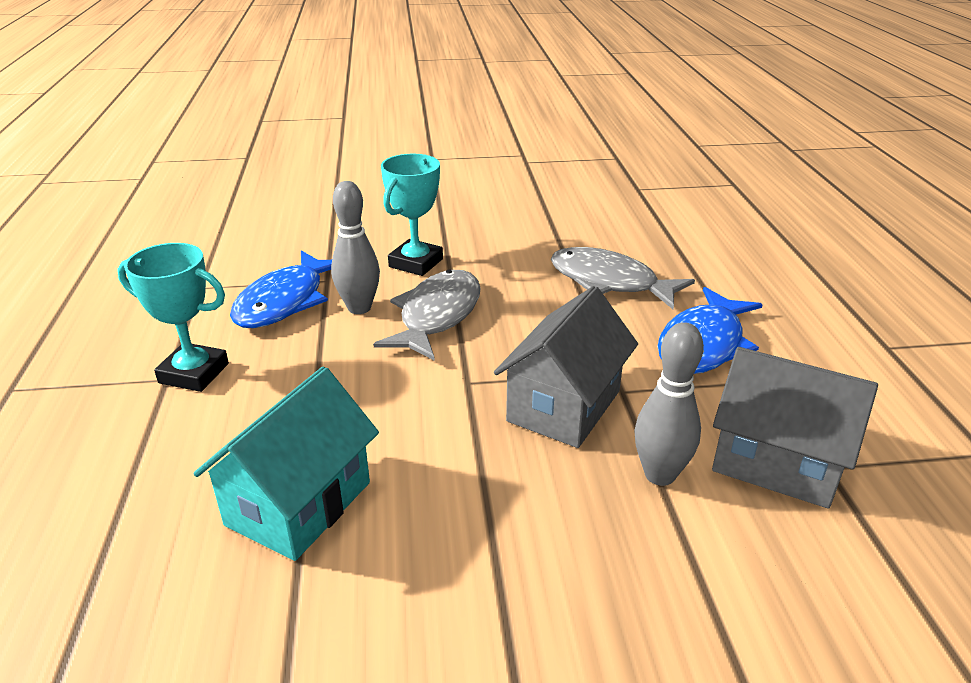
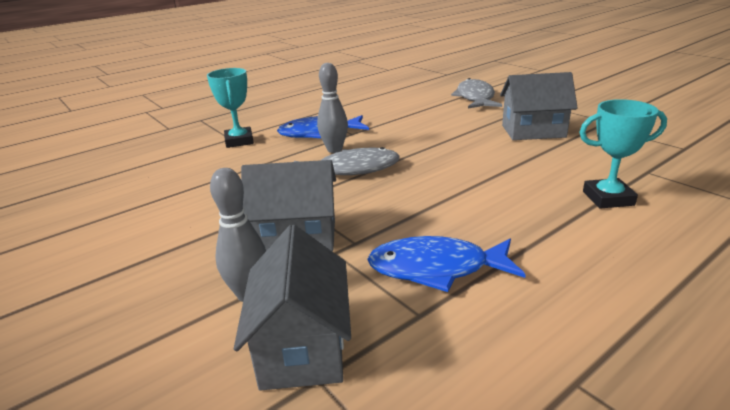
camera: 60 degrees right, 5 degrees down
(299, 503) = (159, 197): turquoise house -> none
(416, 263) = (402, 145): turquoise trophy -> turquoise trophy (608, 198)
(493, 190) = (533, 131): none -> grey house
(609, 282) = (472, 206): grey fish -> grey fish (475, 98)

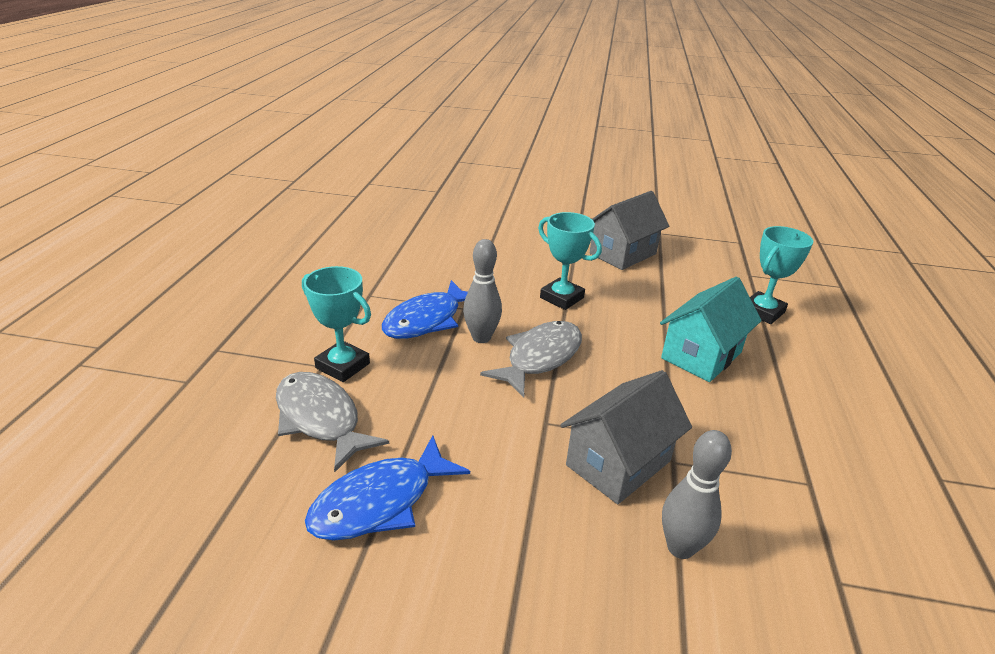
camera: 45 degrees left, 5 degrees up
(303, 346) = (791, 565): grey house -> none
(429, 144) = (561, 298): none -> turquoise trophy
(436, 268) = (761, 435): blue fish -> blue fish (380, 501)
(475, 98) = (516, 222): grey fish -> grey fish (320, 419)
(482, 206) = (701, 355): none -> turquoise house

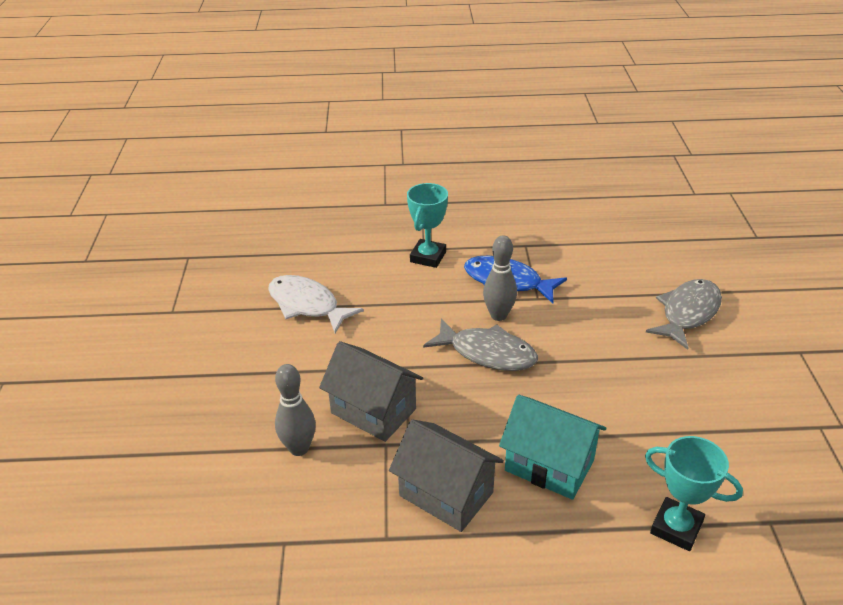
camera: 80 degrees right, 5 degrees up
(320, 419) = (370, 263): grey fish -> grey fish (687, 313)
(380, 501) = (307, 305): blue fish -> white fish
(561, 298) = (594, 355): turquoise trophy -> none
(622, 254) = (728, 394): grey house -> grey house (446, 494)

